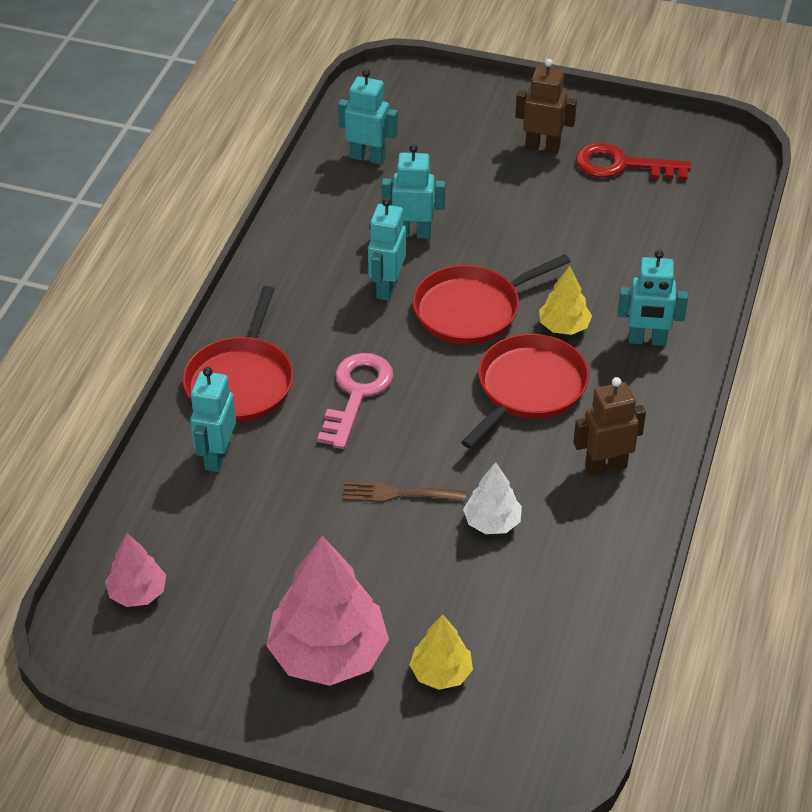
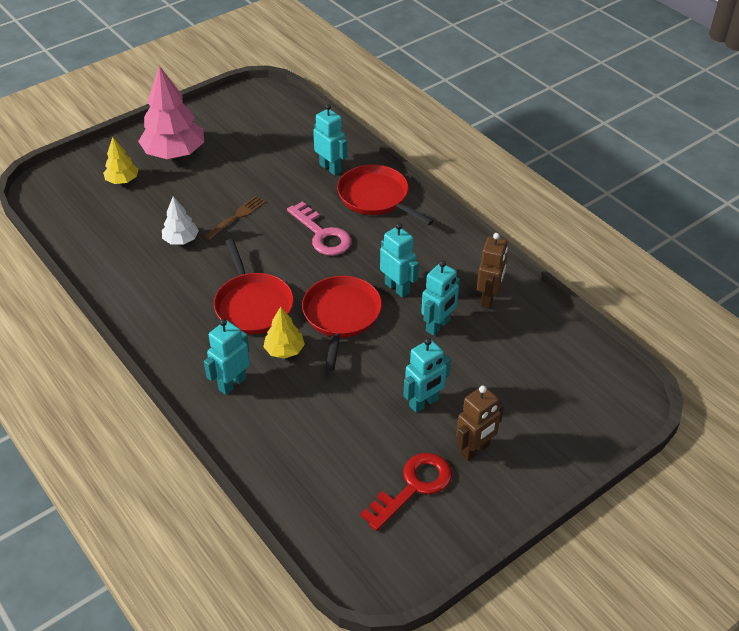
camera: 125 degrees right, 0 degrees up
(137, 593) = (274, 115): pink tree -> none
(368, 157) = (540, 344): turquoise robot -> turquoise robot (424, 403)
(605, 466) = (164, 303): brown robot -> brown robot (489, 298)

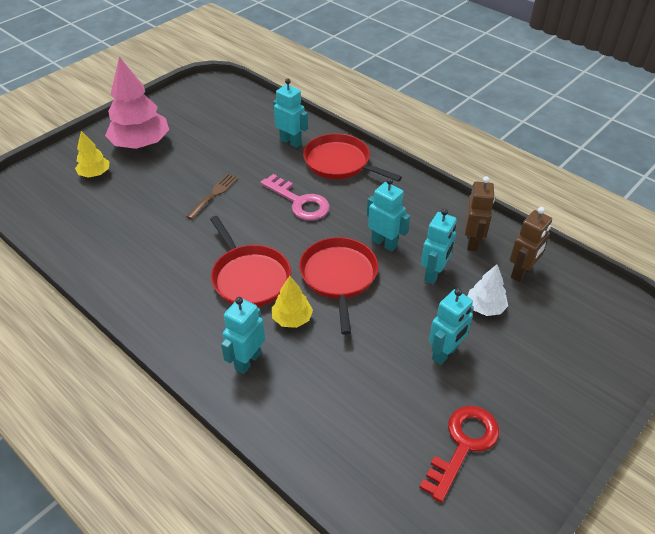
camera: 10 degrees left, 0 degrees up
(181, 240) = (164, 223): white tree -> white tree (485, 307)
(475, 450) = (511, 395): brown robot -> brown robot (521, 272)

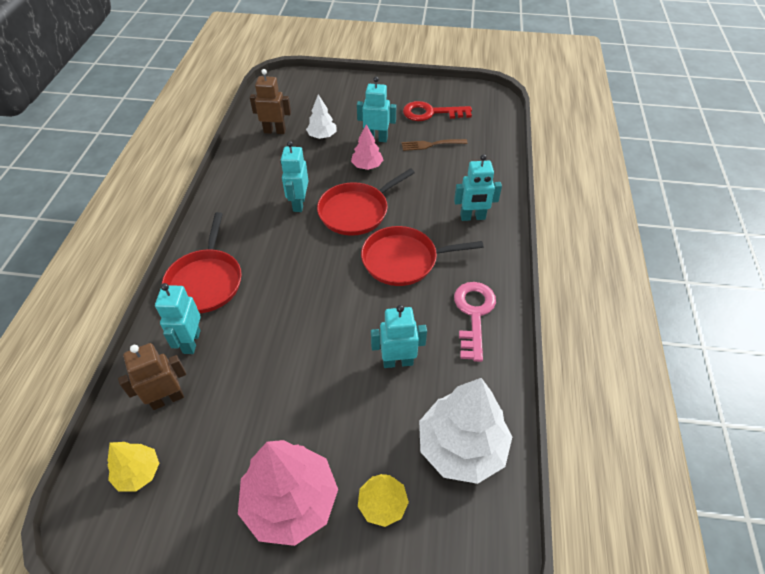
camera: 125 degrees left, 5 degrees up
(77, 221) = (461, 447): none -> white tree
(214, 194) = (326, 352): brown fork -> brown fork (431, 145)
(249, 277) = (403, 260): red pan -> red pan turned 120 degrees counterclockwise
(292, 318) = (418, 215): yellow tree -> yellow tree (138, 472)
(299, 202) = (288, 279): pink key -> pink key (474, 314)
(401, 319) = (367, 166): none -> pink tree
(434, 274) = (311, 167): turquoise robot -> turquoise robot (397, 361)
(472, 242) = (260, 161): brown robot -> brown robot (167, 399)

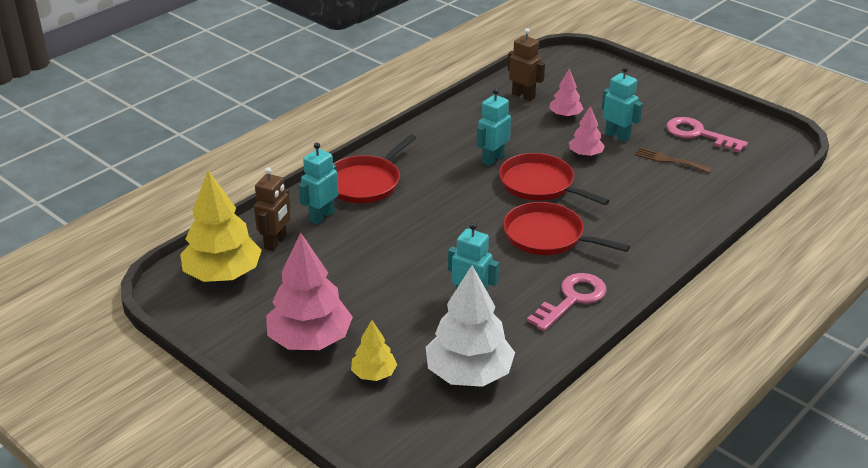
camera: 35 degrees right, 15 degrees down
(138, 472) = (223, 274): yellow tree -> yellow tree, size x1.93
(167, 399) = (276, 242): brown robot -> brown robot turned 105 degrees clockwise
(322, 136) = (565, 115): white tree -> pink tree
(356, 211) = (540, 184): red pan -> red pan turned 45 degrees clockwise
(431, 113) = (698, 134): red key -> pink key
(472, 217) = (649, 232): turquoise robot -> none

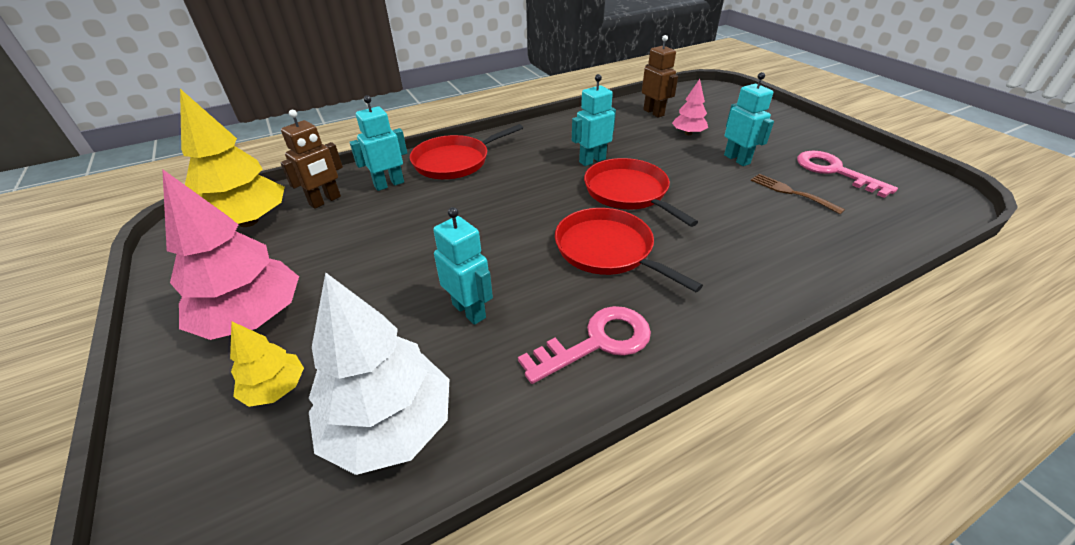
camera: 20 degrees right, 5 degrees up
(585, 154) = (694, 171): pink tree -> none

